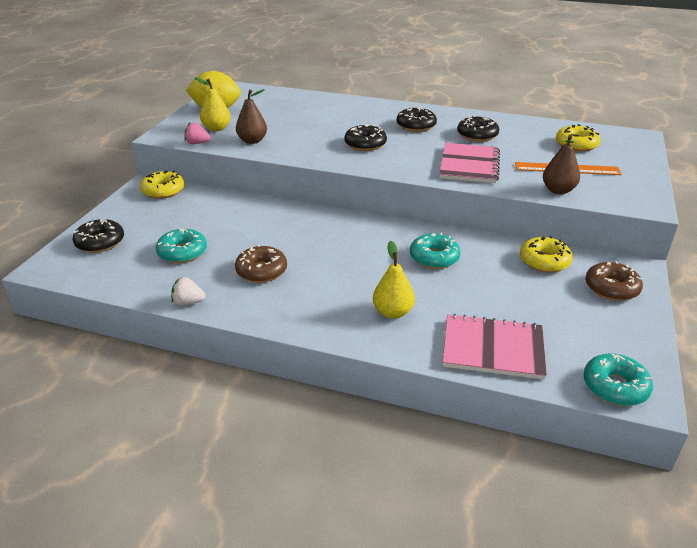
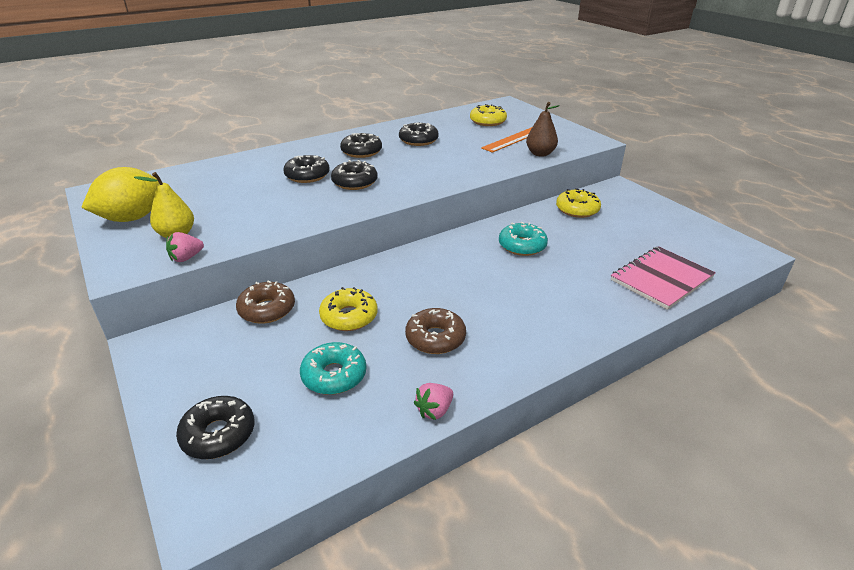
camera: 50 degrees left, 0 degrees up
(163, 191) = (183, 336): yellow donut -> yellow donut (349, 317)
(188, 302) = (434, 410): white strawberry -> pink strawberry
(252, 141) = (244, 227): brown pear -> none
(347, 126) = (307, 175): none -> black donut
(392, 312) = (576, 299): yellow pear -> none
(469, 165) = (459, 162): pink notebook -> none
(611, 288) = (632, 205): brown donut -> brown donut (267, 309)
(615, 386) = (737, 257): turquoise donut -> none

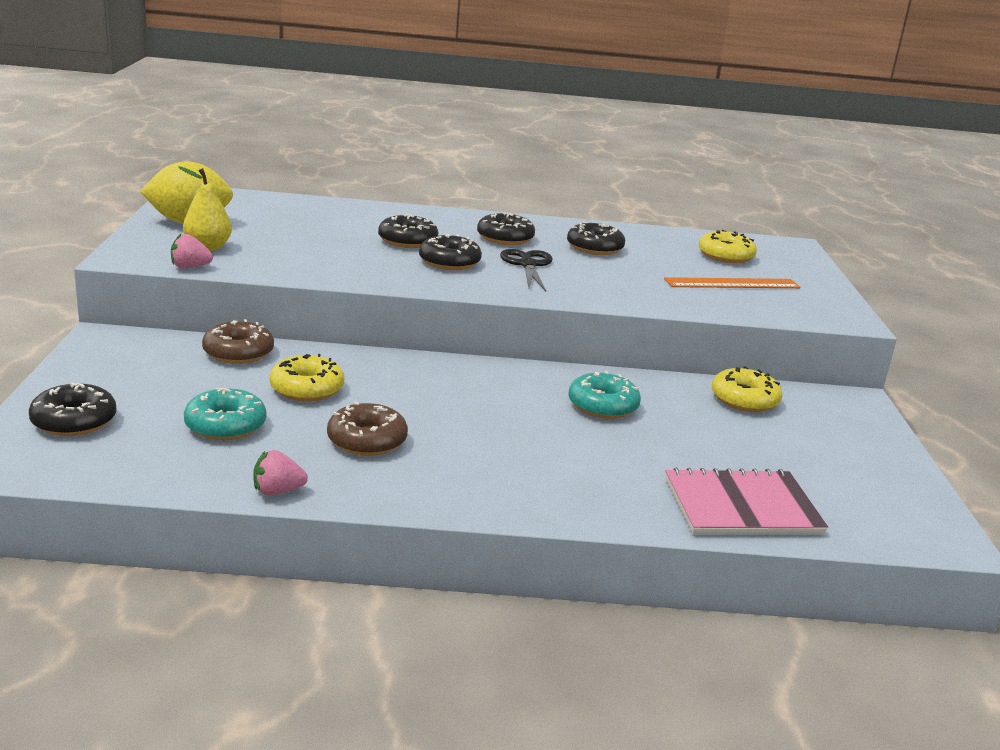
camera: 30 degrees right, 10 degrees down
(401, 166) = (528, 265): none -> black scissors
(540, 154) = (737, 308): brown pear -> none

